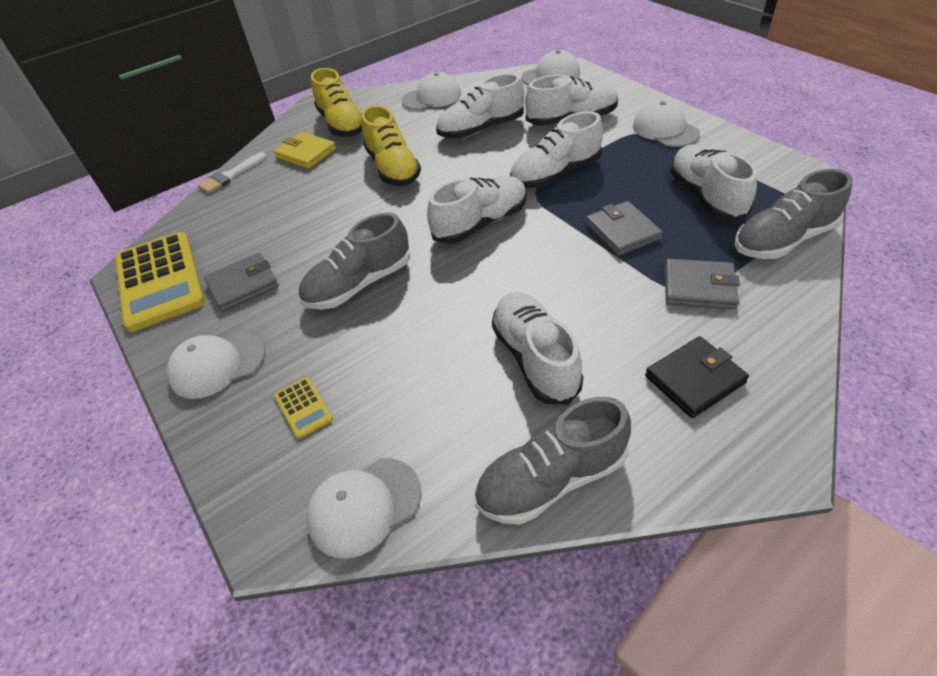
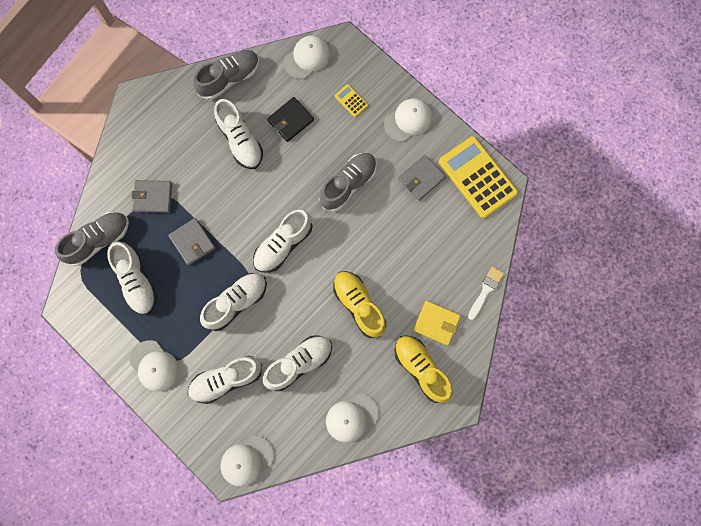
camera: 165 degrees right, 30 degrees up
(694, 379) = (163, 135): black wallet -> black wallet (290, 120)

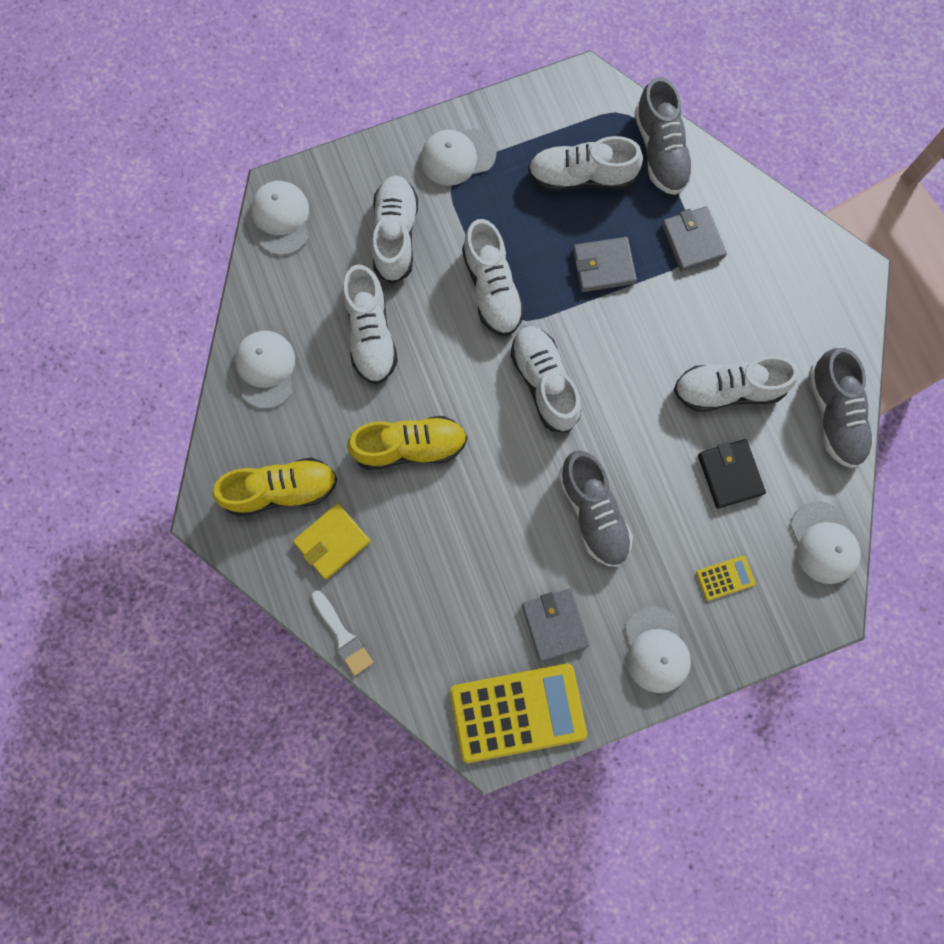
camera: 115 degrees right, 0 degrees up
(153, 197) = (692, 240): grey wallet -> grey wallet turned 45 degrees counterclockwise

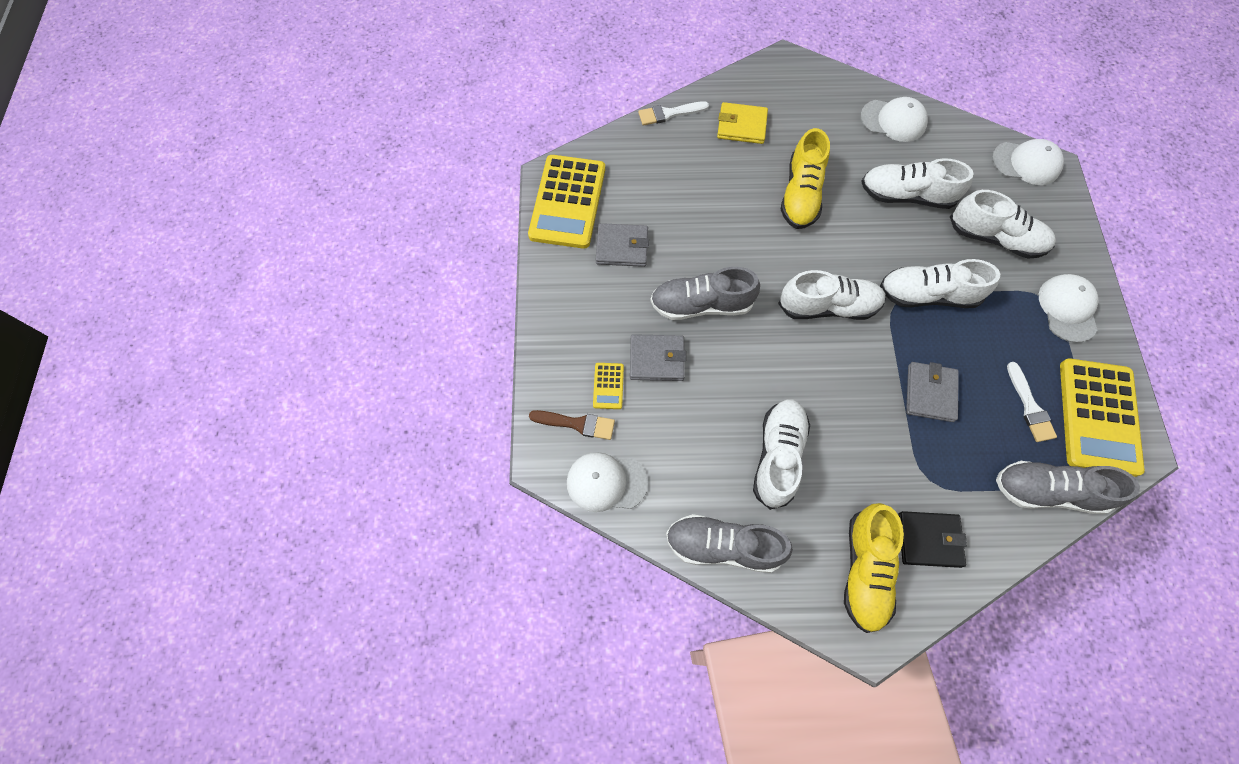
camera: 110 degrees right, 10 degrees down
(281, 490) = (792, 106): yellow shoe -> yellow shoe (865, 570)
(332, 542) = (741, 126): yellow wallet -> yellow wallet turned 60 degrees counterclockwise
(567, 118) = (1098, 417): none -> yellow calculator
(581, 177) = (1030, 406): white shoe -> white brush
(656, 650) = (572, 311): white cap -> none
(692, 240) = (941, 484): grey wallet -> grey wallet (657, 359)
(730, 474) = (697, 426): black wallet -> black wallet (929, 540)
(778, 594) = (577, 424): none -> brown brush

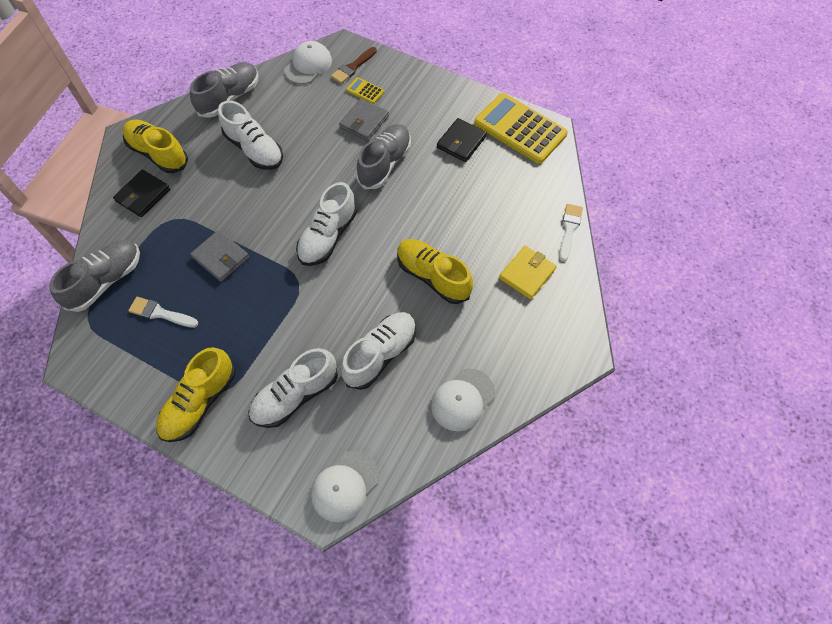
camera: 120 degrees right, 5 degrees down
(622, 247) = (461, 142): grey wallet -> black wallet
(927, 295) = (287, 307): white shoe -> none
(1067, 309) = (200, 402): white cap -> yellow shoe
(1098, 417) = (115, 354): yellow calculator -> none

